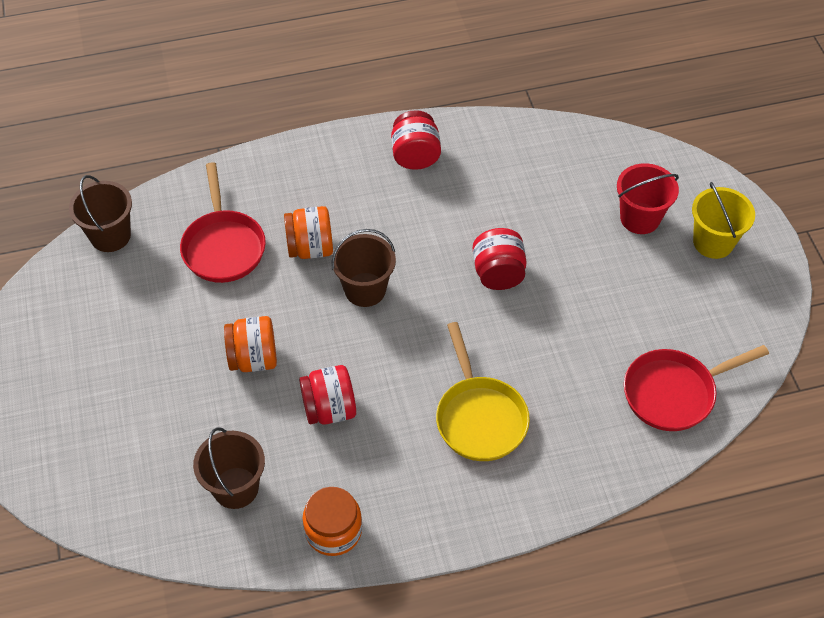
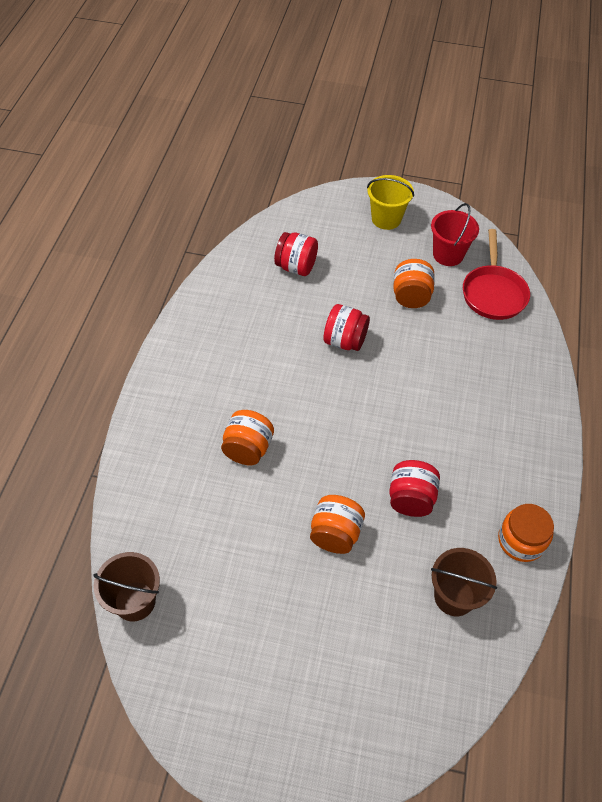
camera: 65 degrees left, 0 degrees up
(223, 246) = (206, 512): red pan -> none
(365, 289) = (311, 429): brown bucket -> none
(415, 156) = (202, 342): red jar -> red jar (296, 267)
(479, 417) = (463, 406): yellow pan -> none
(606, 311) = (411, 296): none -> orange jar
(640, 218) = (344, 244): red bucket -> red bucket (448, 254)

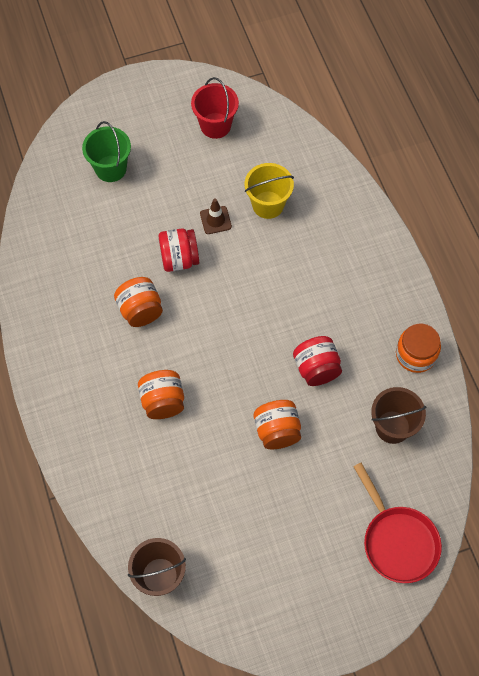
camera: 30 degrees left, 10 degrees up
(296, 267) = (91, 209): red jar -> none
(334, 245) = (111, 168): none -> green bucket
(386, 219) = (139, 116): yellow bucket -> yellow bucket (268, 205)
(398, 326) = (215, 220): none -> brown traffic cone
(411, 296) = (208, 185): orange jar -> orange jar (140, 310)
(493, 293) = (275, 144): red pan -> red pan (397, 541)

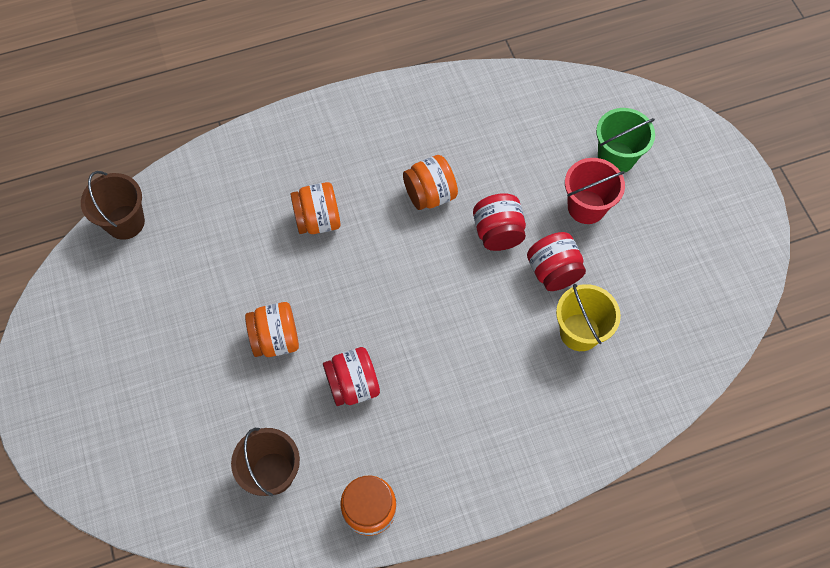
camera: 90 degrees right, 0 degrees up
(215, 125) = (692, 270): red bucket -> red bucket (586, 207)
(215, 220) = (553, 271): brown traffic cone -> red jar
(397, 541) = (131, 471): red pan -> none

